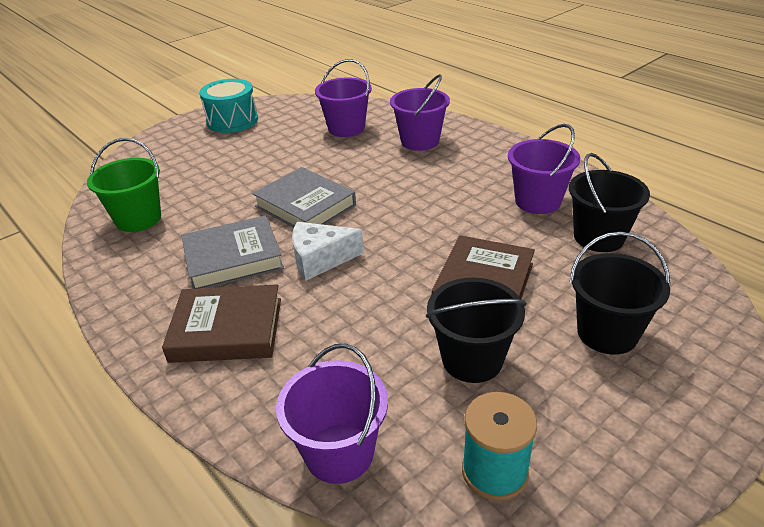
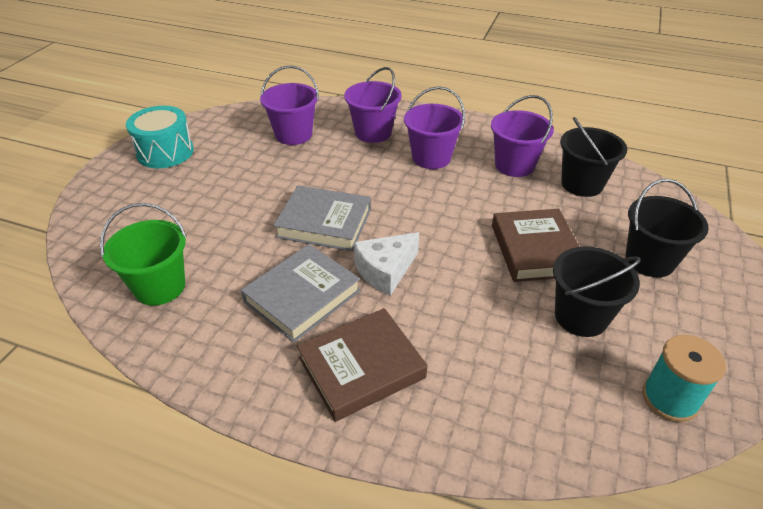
camera: 30 degrees left, 5 degrees up
(339, 453) = (554, 436): purple bucket -> purple bucket (431, 158)

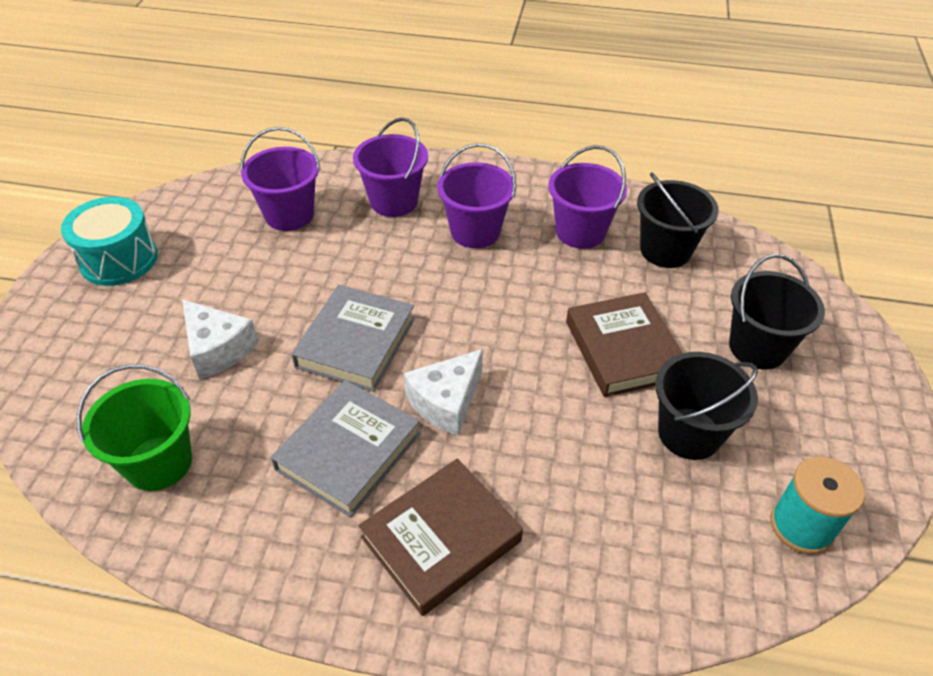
camera: 10 degrees left, 5 degrees up
(221, 216) = (218, 349): none -> white cheese
(324, 223) = (356, 342): grey book -> grey book turned 75 degrees counterclockwise

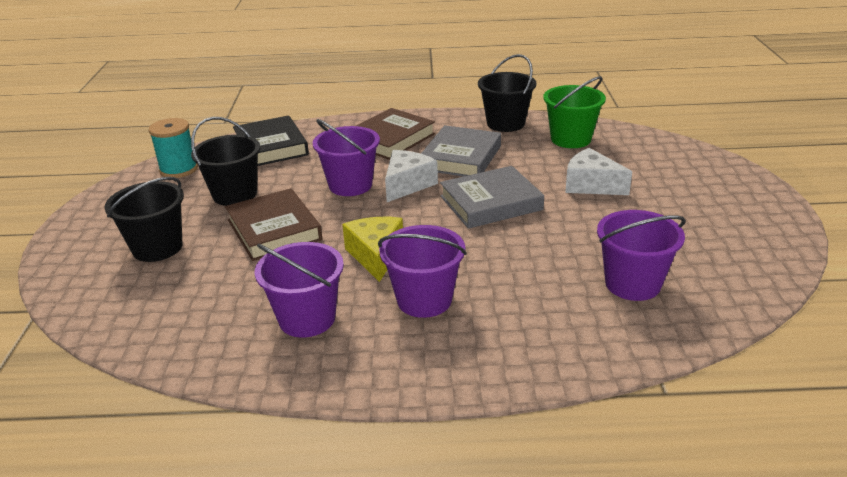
camera: 170 degrees right, 15 degrees down
(119, 259) = (744, 222): turquoise drum -> none
(356, 342) = (491, 203): grey book -> grey book turned 60 degrees clockwise
(394, 201) = (530, 317): purple bucket -> purple bucket (350, 185)
(510, 289) = (376, 255): none -> yellow cheese
(655, 566) = (271, 147): none -> black book
(665, 250) = (214, 314): black bucket -> black bucket (505, 123)

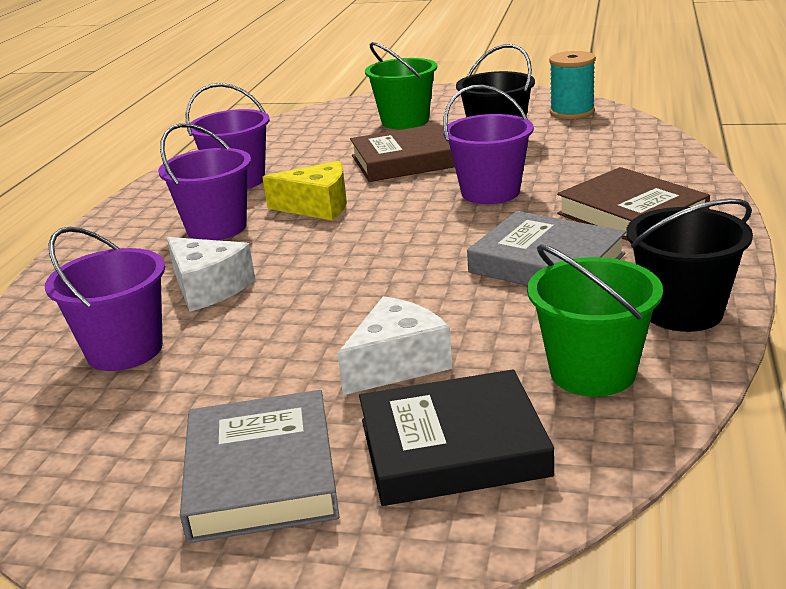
camera: 105 degrees right, 5 degrees down
(157, 248) = (405, 121): black bucket -> green bucket
(271, 147) = (622, 148): black book -> black book (453, 447)
(407, 184) = (474, 224): white cheese -> white cheese (208, 288)
(491, 203) = (390, 275): grey book -> grey book (261, 474)

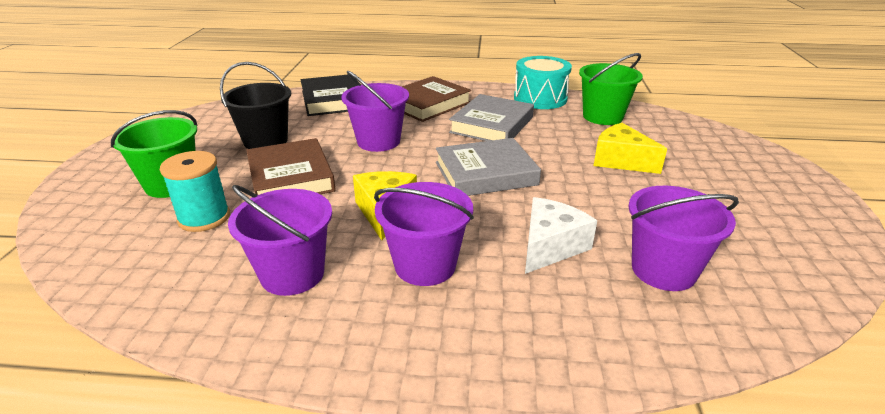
camera: 100 degrees left, 5 degrees up
(261, 474) = (745, 189): grey book -> grey book (485, 173)
(397, 364) = (621, 160): white cheese -> yellow cheese
(453, 447) = (682, 144): black book -> black book (333, 100)
(572, 112) = (223, 115): turquoise spool -> turquoise spool (204, 218)
(683, 312) = (540, 98): black bucket -> turquoise drum

